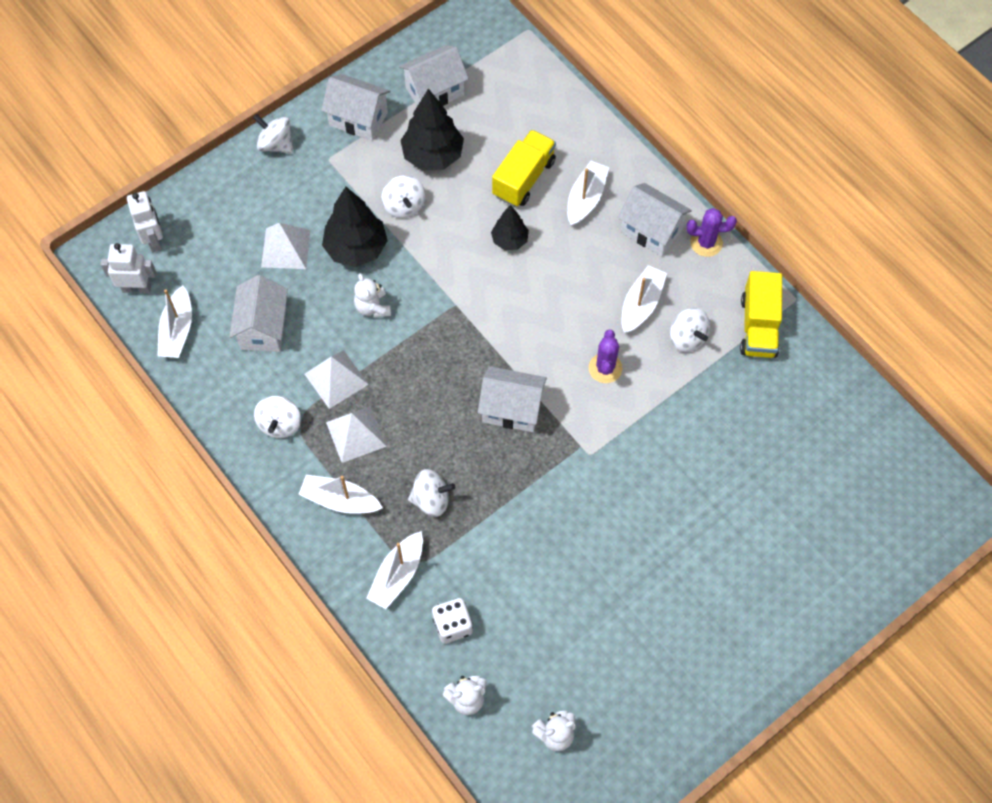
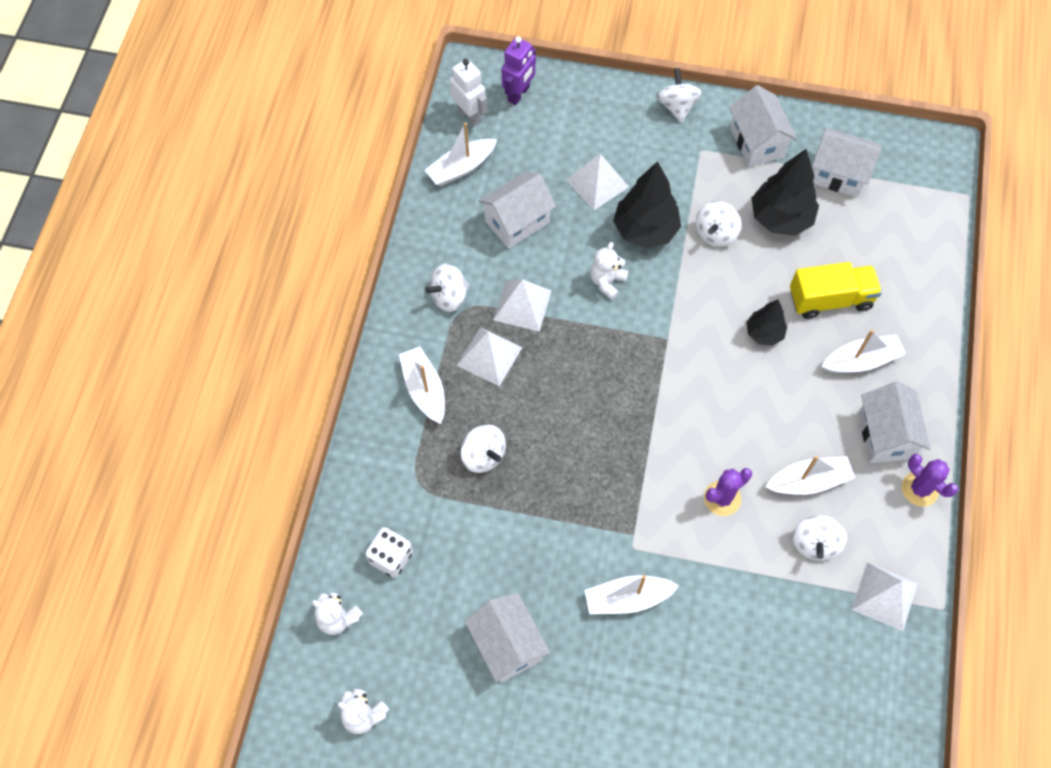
camera: 50 degrees right, 0 degrees up
(154, 240) = (519, 94): white robot -> purple robot
(397, 575) = (398, 481): white boat -> white boat (627, 598)
(512, 409) = (617, 454): white house -> white house (507, 645)
(758, 326) = (884, 596): yellow truck -> white pyramid

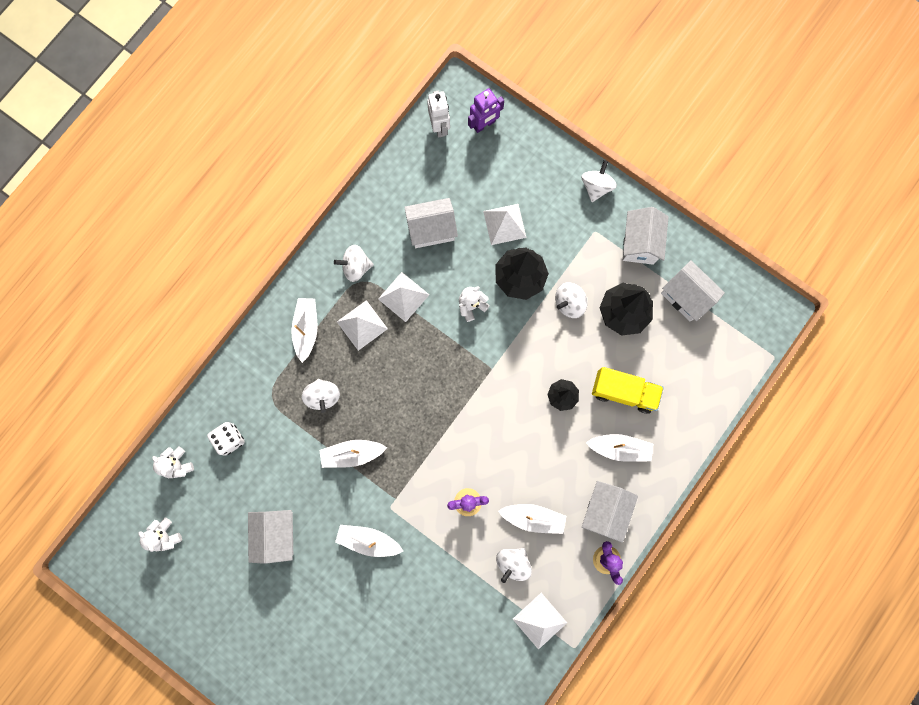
camera: 25 degrees right, 15 degrees up
(461, 168) = (413, 168): white boat -> white boat (352, 454)

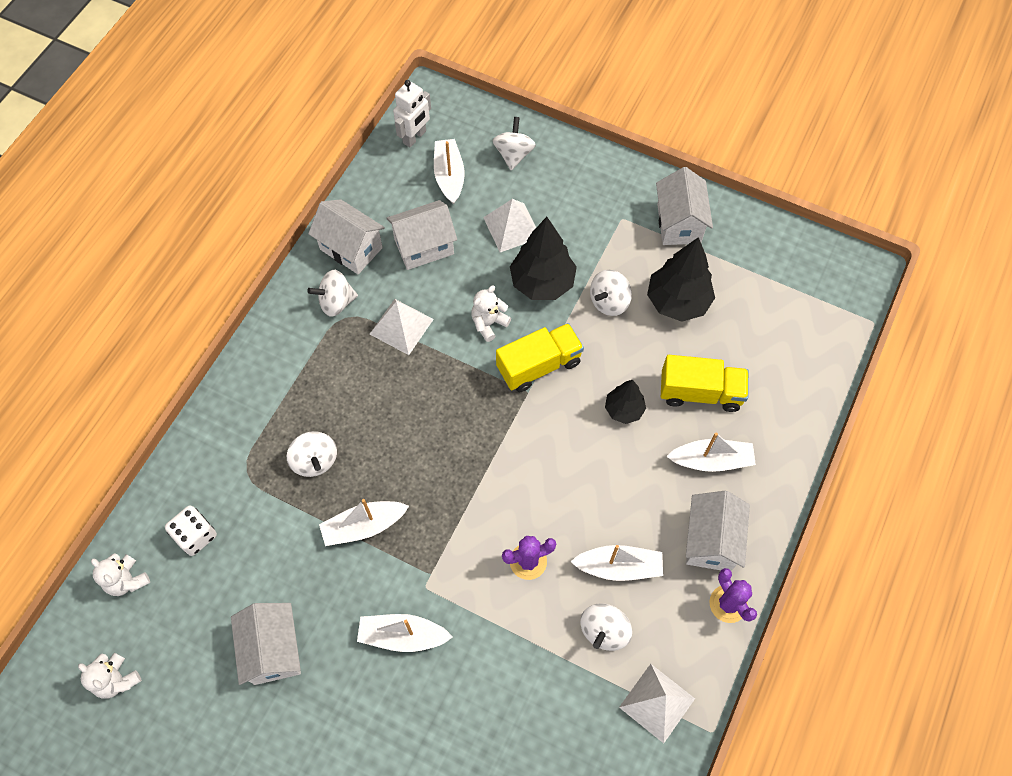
camera: 10 degrees left, 15 degrees down
(306, 329) = (283, 384): white boat -> white boat (449, 176)
(362, 325) = (354, 367): white pyramid -> none
(439, 126) = (415, 137): white robot -> white robot turned 60 degrees clockwise
(484, 125) = (467, 128): purple robot -> none
(504, 348) = (539, 365): none -> yellow truck
(596, 187) = (613, 172): white spinning top -> white spinning top (513, 154)
(686, 296) = (748, 272): white house -> white house (351, 248)

